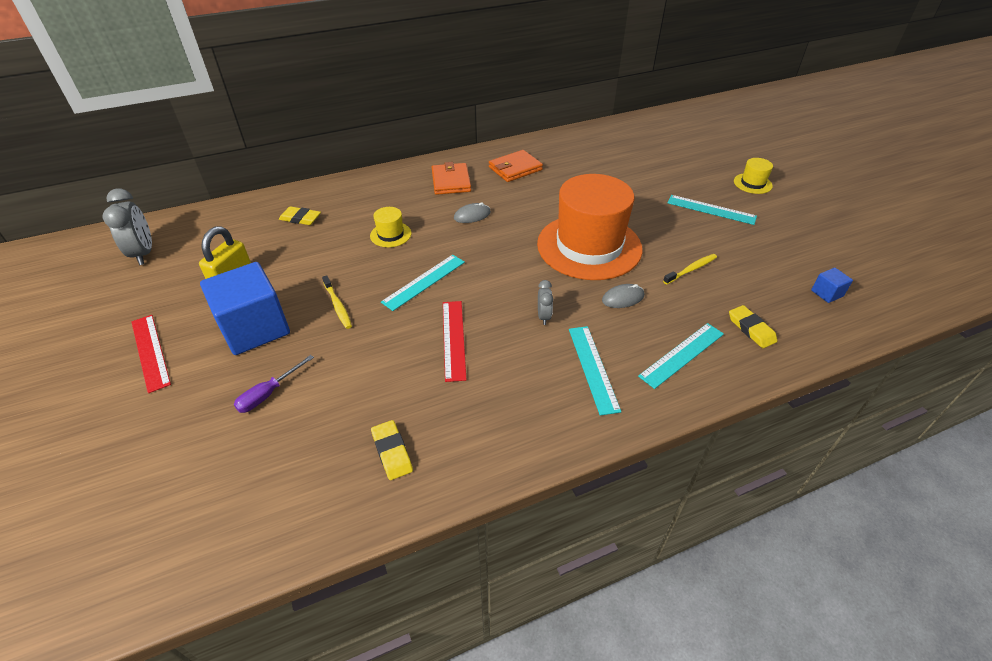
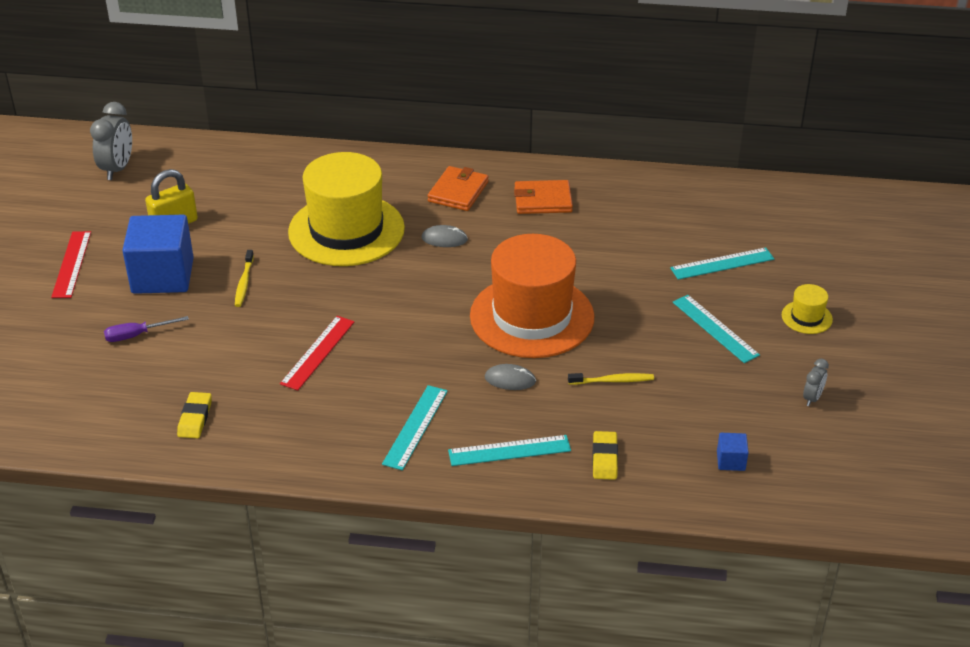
camera: 30 degrees right, 5 degrees down
(300, 218) = (275, 181): yellow eraser -> none
(390, 234) = (346, 230): yellow hat -> yellow hat, size x2.47
(424, 281) = (337, 290): turquoise ruler -> turquoise ruler (722, 263)
(543, 316) = (416, 365): grey clock -> grey clock (812, 398)

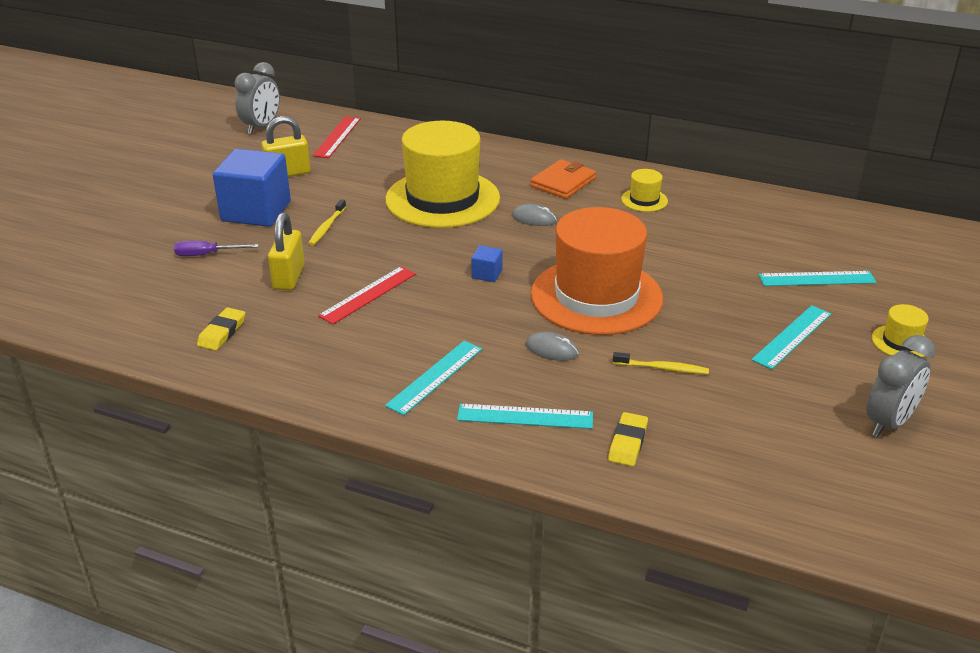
camera: 15 degrees right, 5 degrees down
(72, 264) = (182, 191): red ruler -> red ruler (337, 137)
(232, 347) = (289, 277): none -> yellow padlock
(543, 200) = (644, 200): orange wallet -> yellow hat
(715, 328) = (792, 337): turquoise ruler -> turquoise ruler turned 60 degrees clockwise
(731, 461) = (774, 471): blue cube -> blue cube (487, 274)
(812, 398) = (889, 423): grey clock -> grey clock, size x1.87

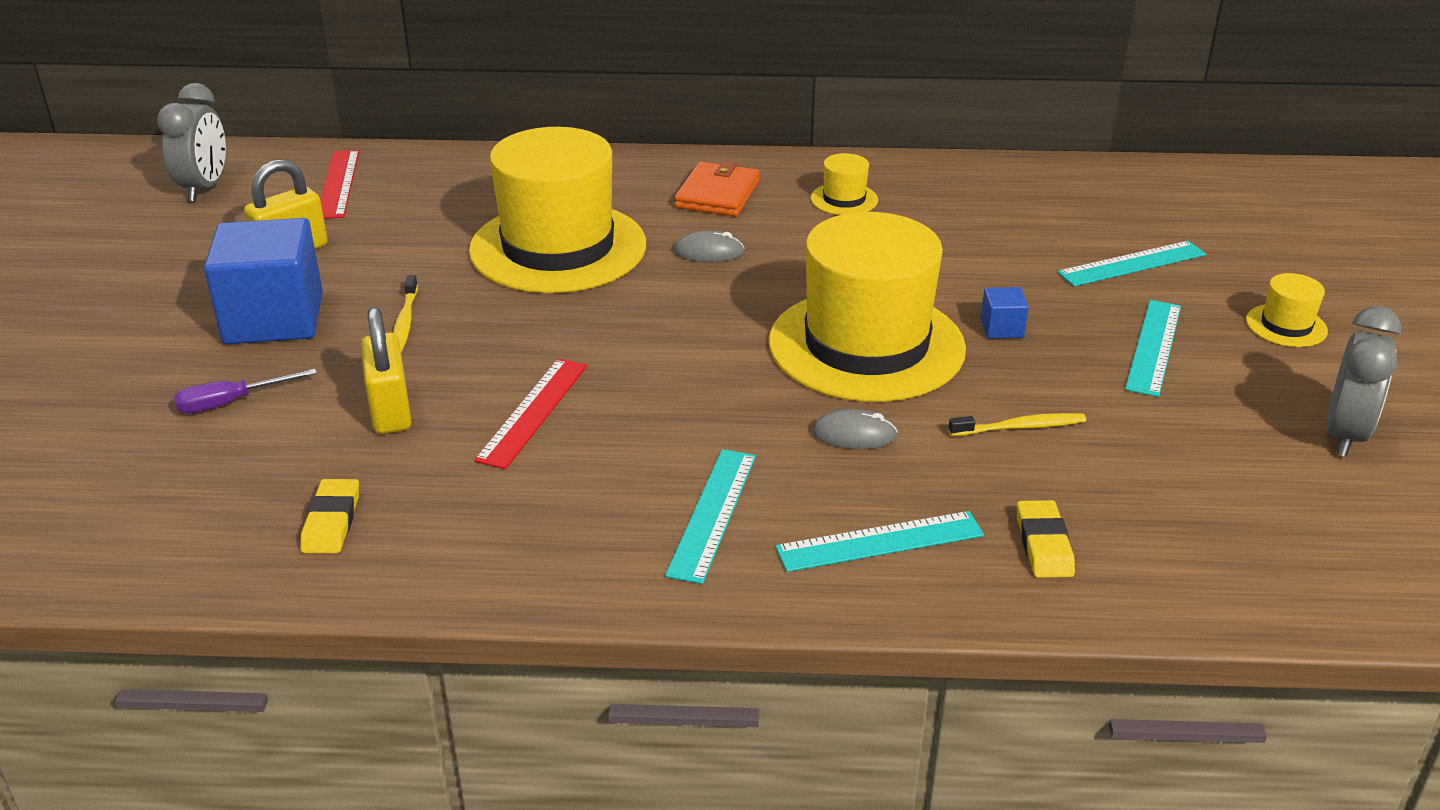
camera: 20 degrees left, 0 degrees up
(487, 274) = (692, 345): blue cube -> blue cube (1001, 328)
(596, 296) = (866, 345): orange hat -> yellow hat

